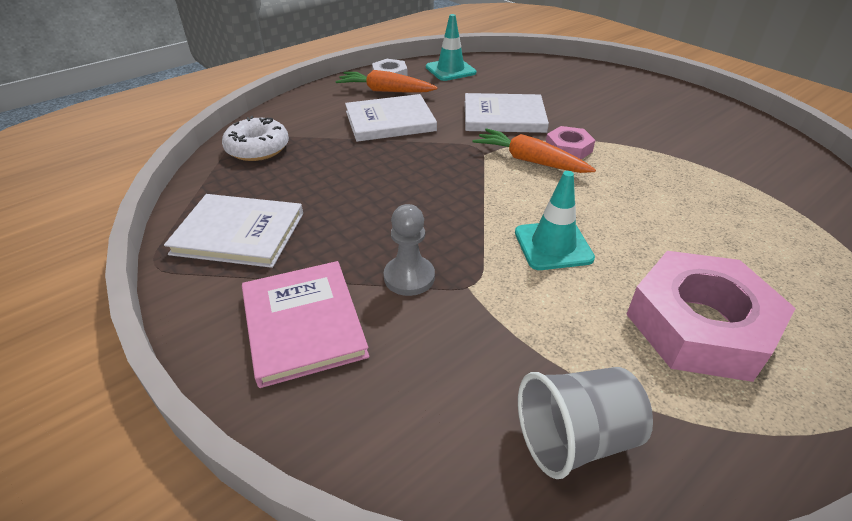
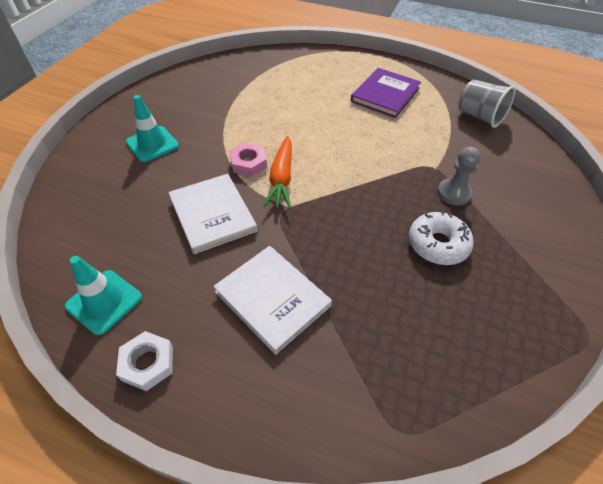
camera: 120 degrees left, 10 degrees up
(239, 233) = (512, 307): white book -> none
(258, 148) = (407, 392): white donut -> white donut (437, 244)
(303, 324) = (529, 220): pink book -> none
(385, 91) = (198, 343): orange carrot -> none
(553, 245) = (371, 146): turquoise traffic cone -> turquoise traffic cone (152, 144)
(700, 325) = (385, 95): pink nut -> purple book

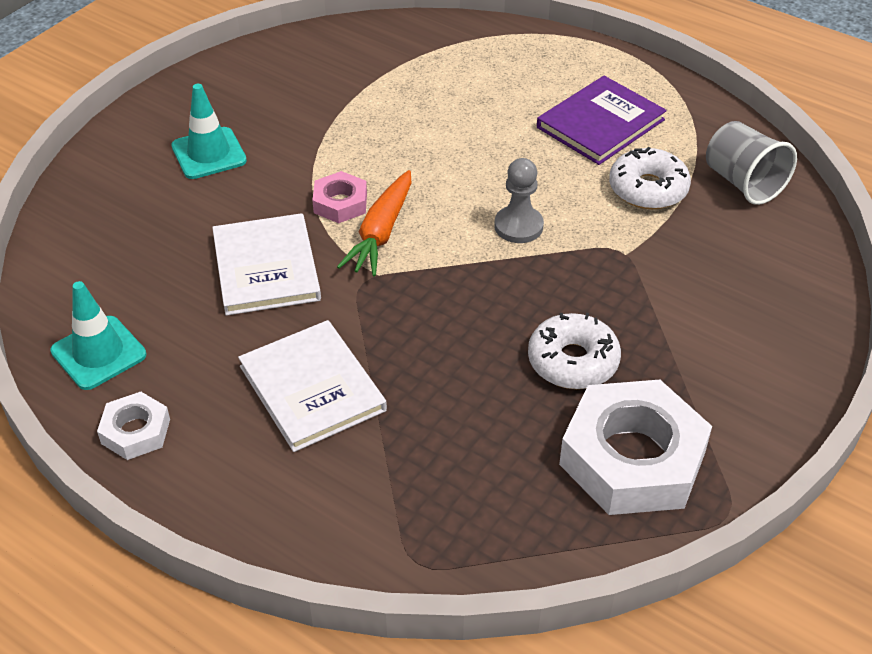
camera: 15 degrees right, 5 degrees down
(429, 127) = (648, 189): none -> white donut
(453, 193) = (634, 295): grey pawn -> grey pawn (518, 226)
(508, 307) = (632, 458): none -> white nut

